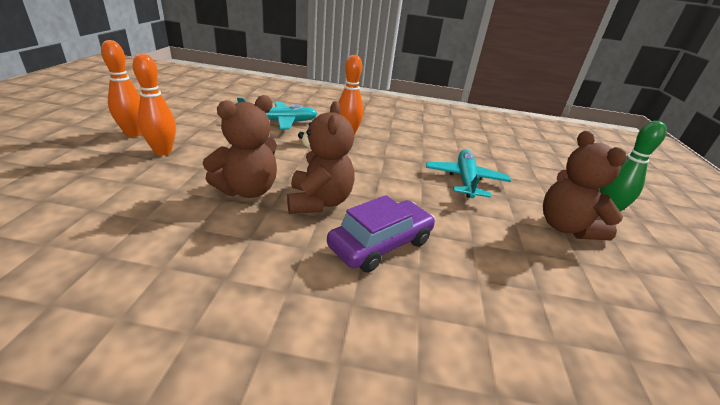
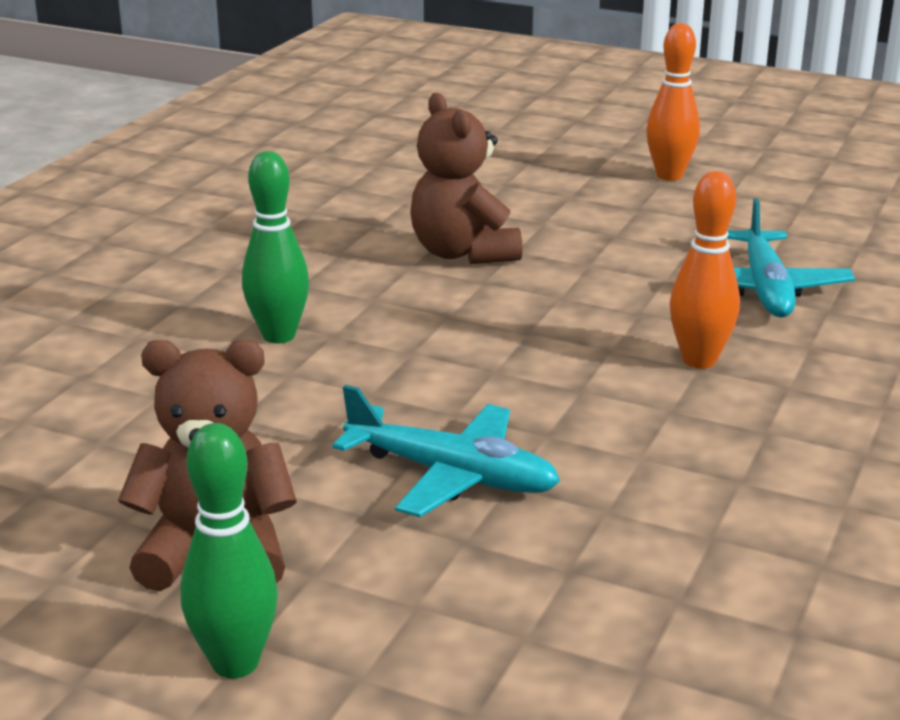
camera: 110 degrees right, 5 degrees down
(163, 151) = (600, 197): orange bowling pin -> none
(319, 202) = (412, 302): brown teddy bear -> none
(381, 244) = (279, 335): purple car -> green bowling pin

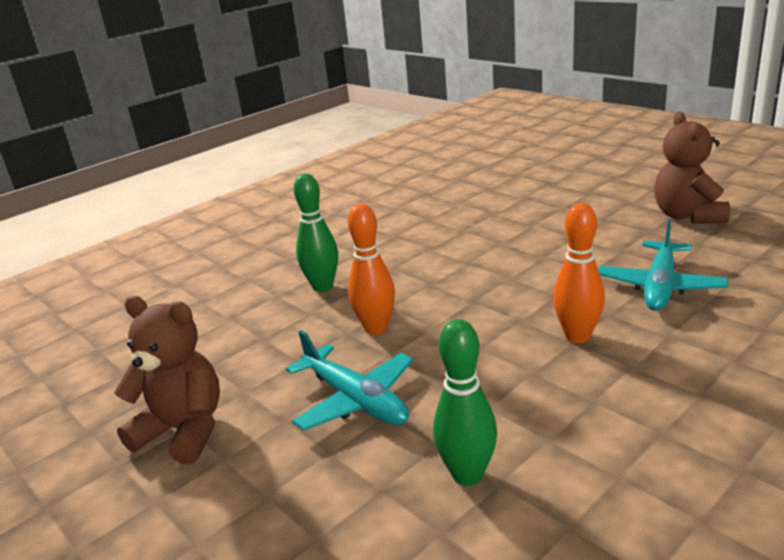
camera: 25 degrees right, 0 degrees up
(235, 663) = (134, 515): green bowling pin -> green bowling pin (467, 475)
(463, 253) = (468, 242): brown teddy bear -> brown teddy bear (687, 216)
(669, 175) = (639, 197): orange bowling pin -> orange bowling pin (376, 328)

